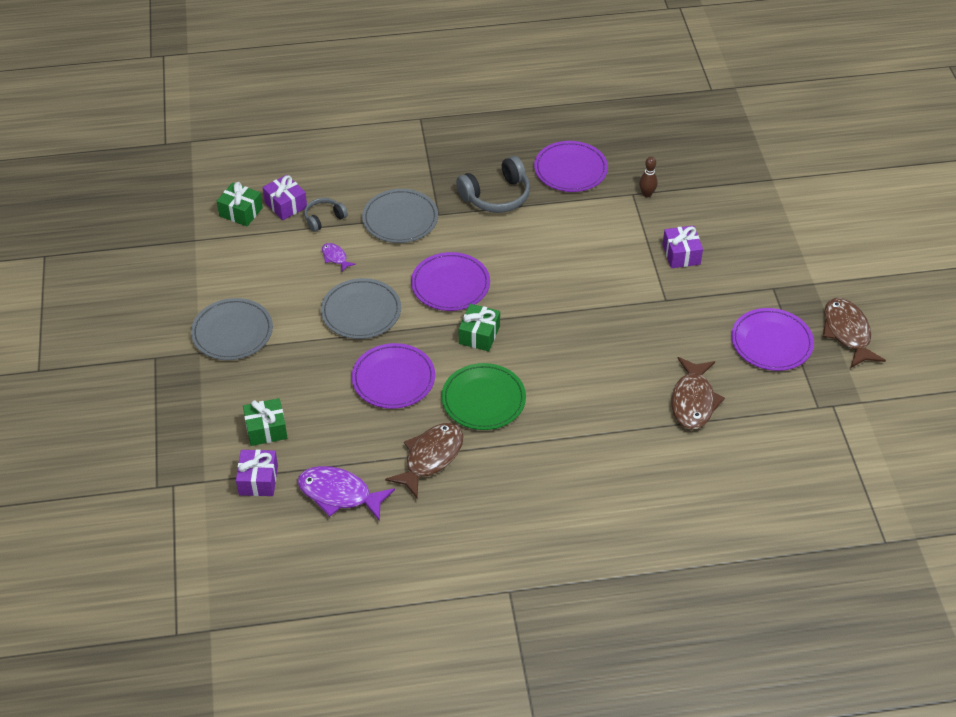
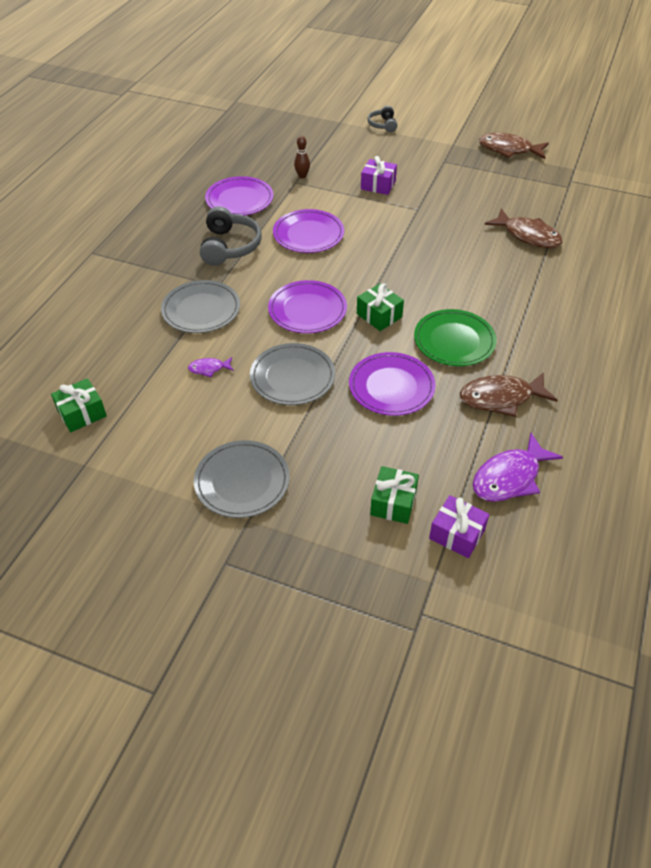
camera: 60 degrees left, 0 degrees up
(286, 205) = (106, 377): purple gift -> none
(324, 218) = (151, 357): grey headphones -> grey headphones (383, 125)
(430, 458) = (501, 398): brown fish -> brown fish turned 75 degrees counterclockwise
(771, 342) = (495, 181): purple plate -> purple plate (308, 234)

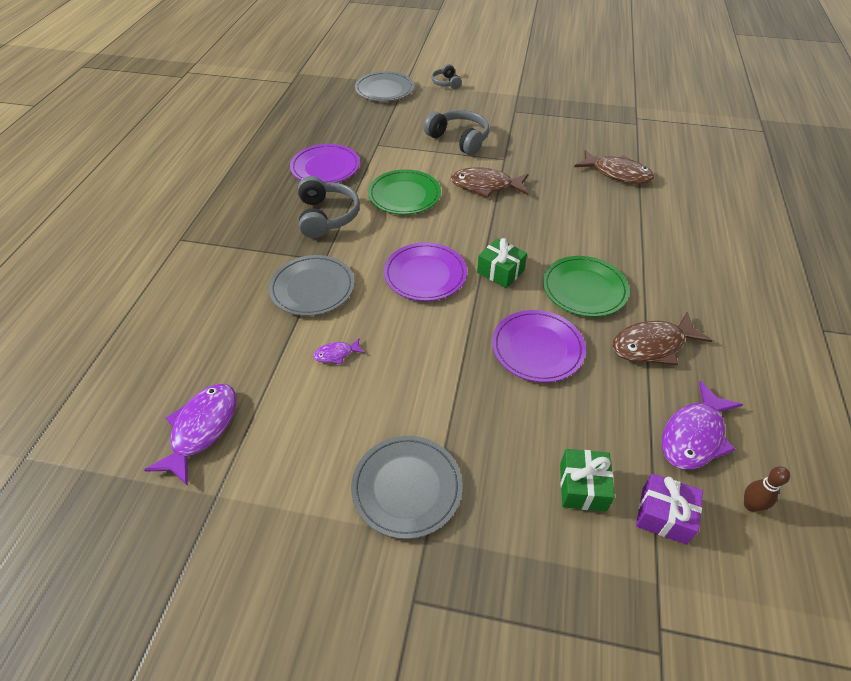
camera: 10 degrees left, 0 degrees up
(82, 413) = (201, 429): green gift -> purple fish
(292, 377) = (430, 352): grey plate -> grey plate (384, 90)
(302, 176) = (382, 138): brown bowling pin -> brown bowling pin (750, 505)
(308, 234) = (404, 195): purple plate -> green plate
(378, 185) = (459, 139): purple gift -> grey headphones
(508, 150) = (570, 95): brown fish -> brown fish (485, 186)

